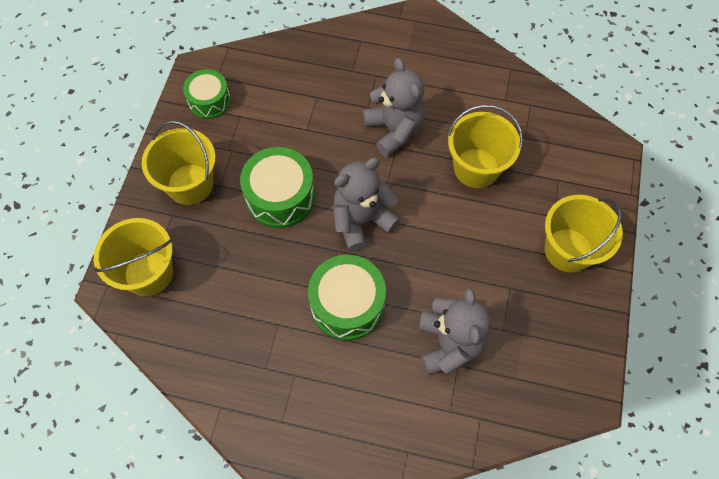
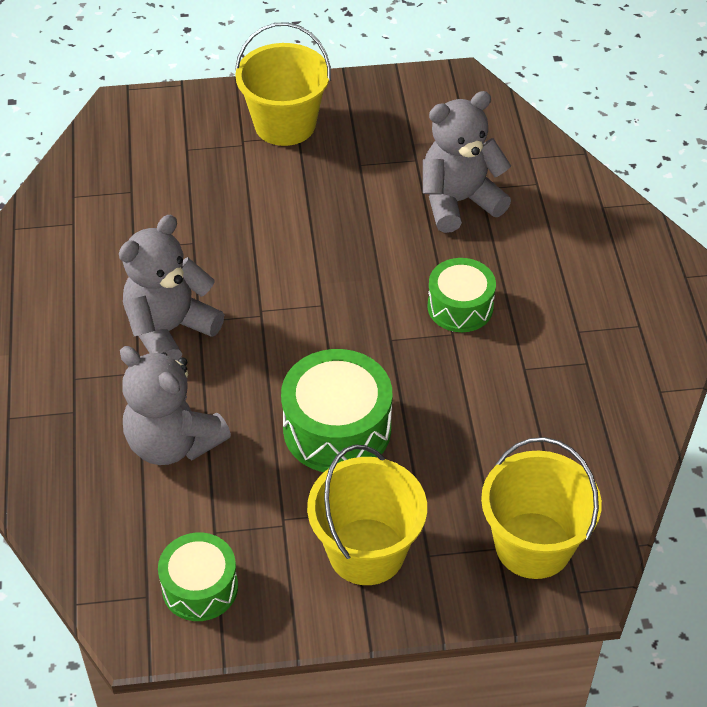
camera: 110 degrees left, 15 degrees down
(347, 304) = (460, 307): green drum -> green drum, size x0.65
(362, 220) = (333, 325): grey teddy bear -> grey teddy bear (173, 442)
(476, 168) = (200, 229): yellow bucket -> none

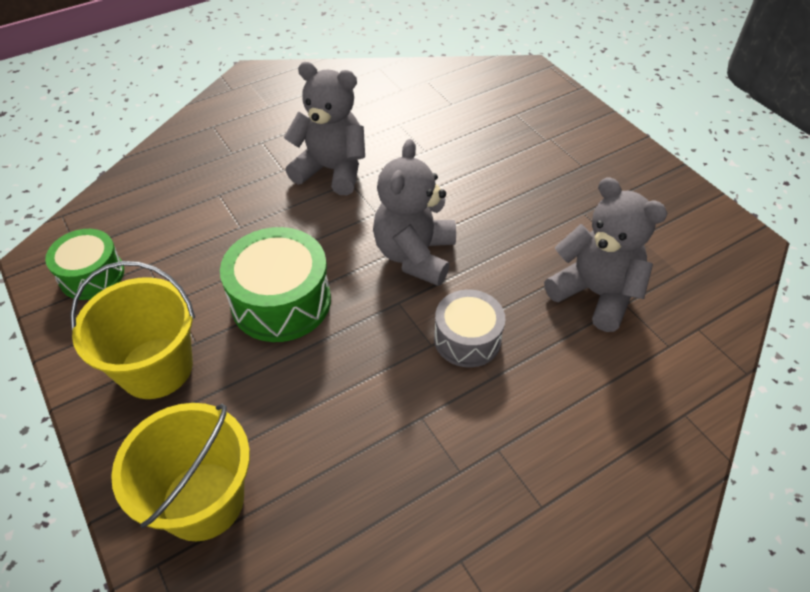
camera: 65 degrees right, 0 degrees up
(173, 442) = (224, 211): grey teddy bear -> grey teddy bear (415, 255)
(285, 124) = (588, 154): yellow bucket -> none
(460, 307) = (467, 339): green drum -> grey drum

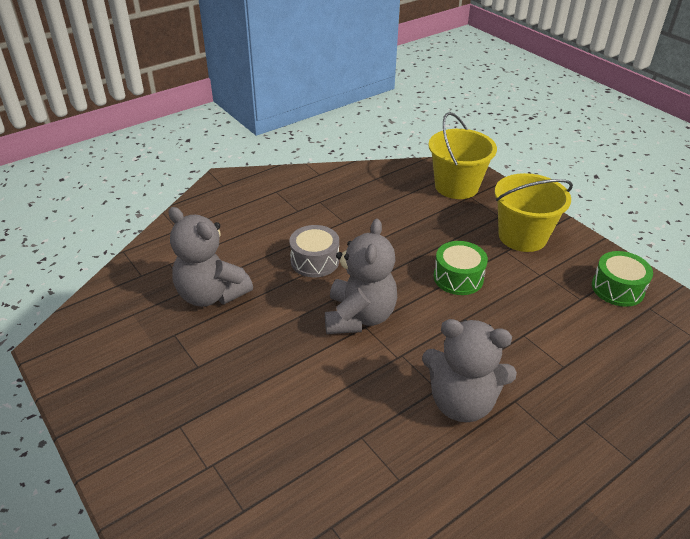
camera: 175 degrees right, 10 degrees down
(281, 301) = (458, 278): green drum -> green drum, size x0.65

